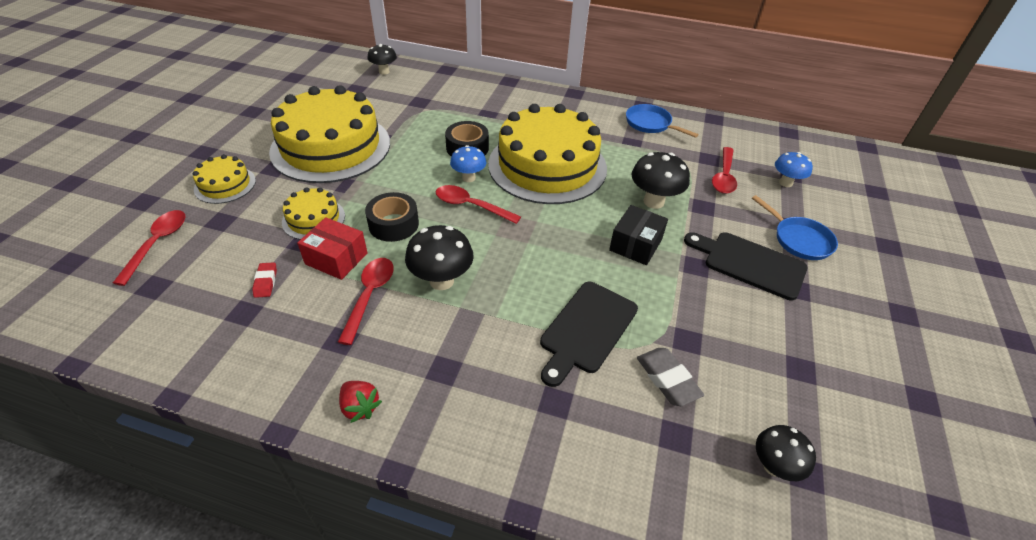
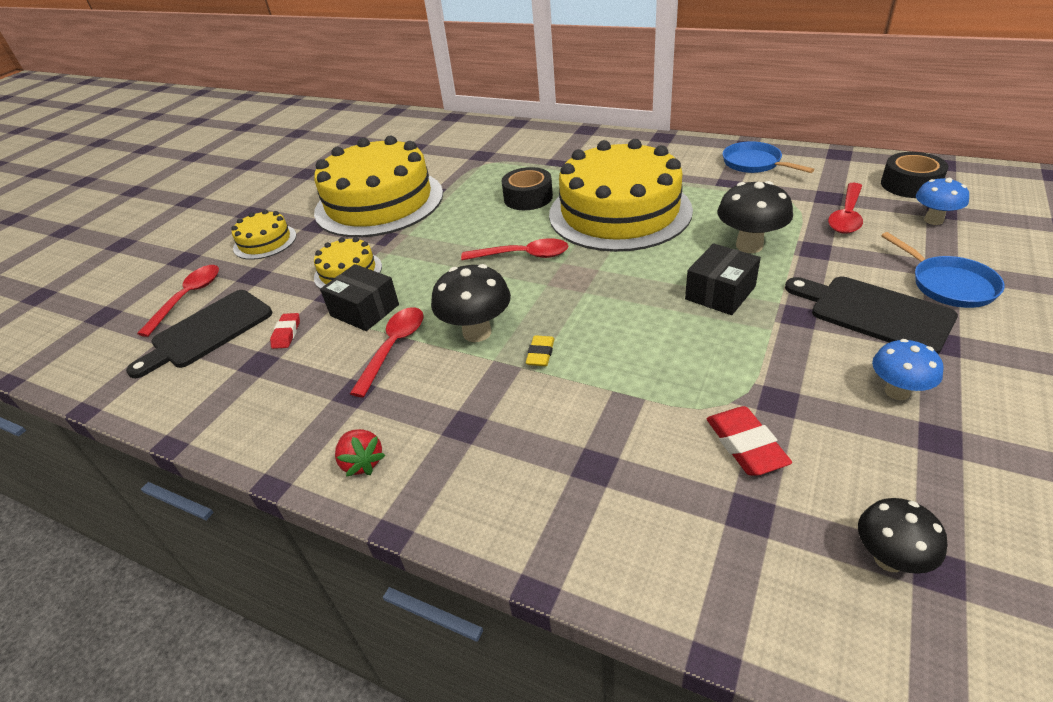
camera: 15 degrees right, 5 degrees down
(336, 258) = (365, 310): red box -> black box
(384, 72) = (448, 129): black mushroom -> none
(393, 224) = (433, 275): black tape -> black tape (910, 185)
(468, 178) = (525, 227): blue mushroom -> blue mushroom (897, 392)
(471, 206) = (523, 255): red spoon -> red spoon turned 150 degrees clockwise
(499, 301) = (540, 354): none -> yellow eraser
(586, 329) = (645, 386): black cutting board -> black cutting board (208, 331)
(667, 379) = (745, 445): grey eraser -> red eraser

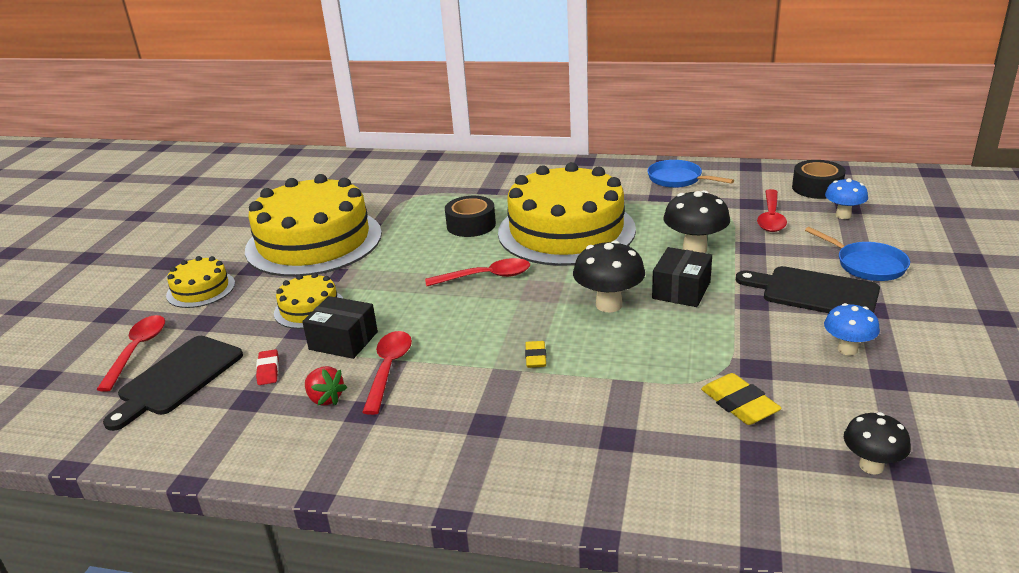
camera: 15 degrees left, 10 degrees down
(362, 462) = (400, 467): red strawberry -> red strawberry (325, 398)
(477, 332) = (467, 347): black mushroom -> black mushroom (609, 305)
(745, 445) = (739, 404): red eraser -> yellow eraser

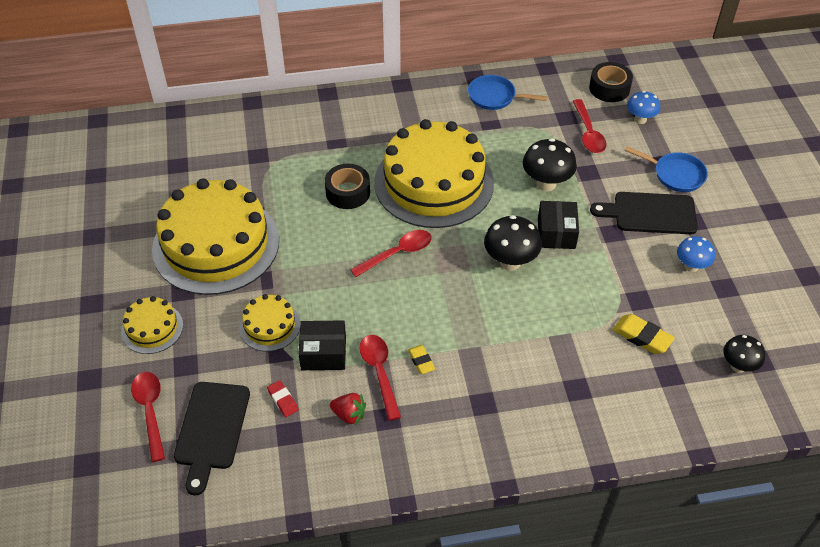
camera: 25 degrees left, 20 degrees up
(536, 357) = (484, 331): yellow eraser -> yellow eraser (421, 361)

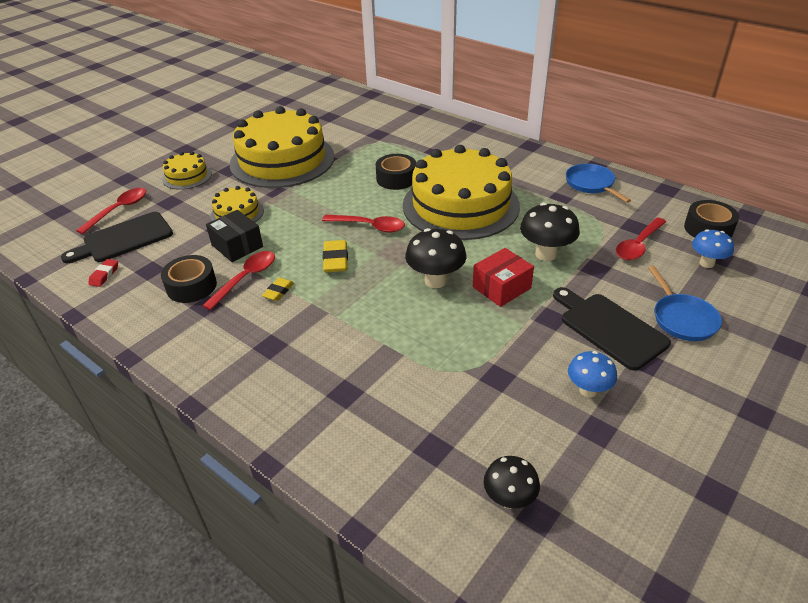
camera: 50 degrees right, 10 degrees down
(283, 400) = (176, 252): red eraser -> red eraser (104, 275)
(349, 415) = (191, 286): red strawberry -> black tape
(556, 233) = (501, 287): black box -> red box
(642, 337) = (456, 403): yellow eraser -> yellow eraser (336, 260)

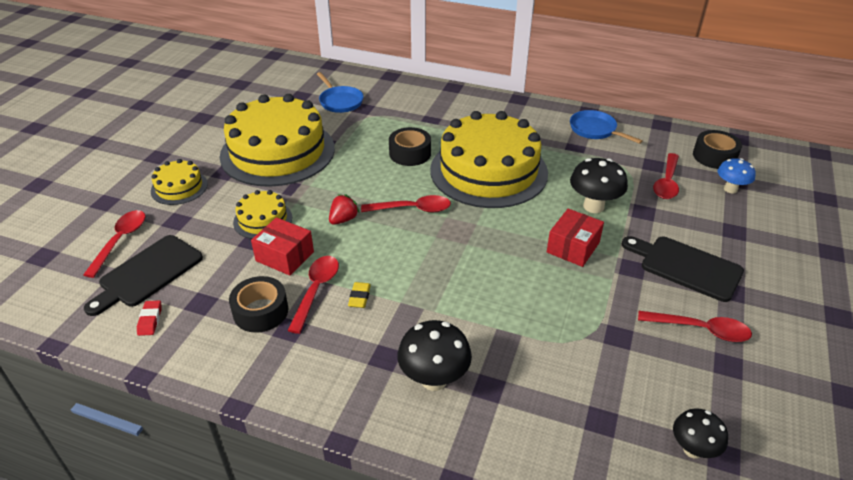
camera: 20 degrees left, 0 degrees up
(237, 246) = (285, 256): black box -> red box
(304, 225) = (343, 219): none -> red strawberry
(336, 260) = (399, 251): yellow eraser -> none
(435, 281) = (509, 253): black mushroom -> black mushroom (434, 379)
(588, 390) = (700, 329): blue mushroom -> red spoon
(682, 318) = (738, 244): blue pan -> blue pan (340, 101)

